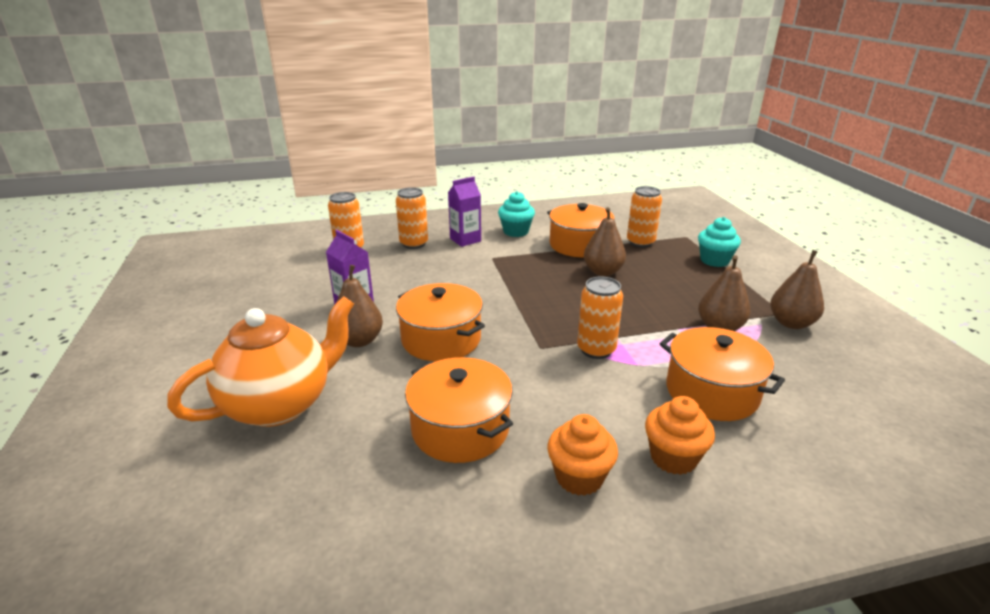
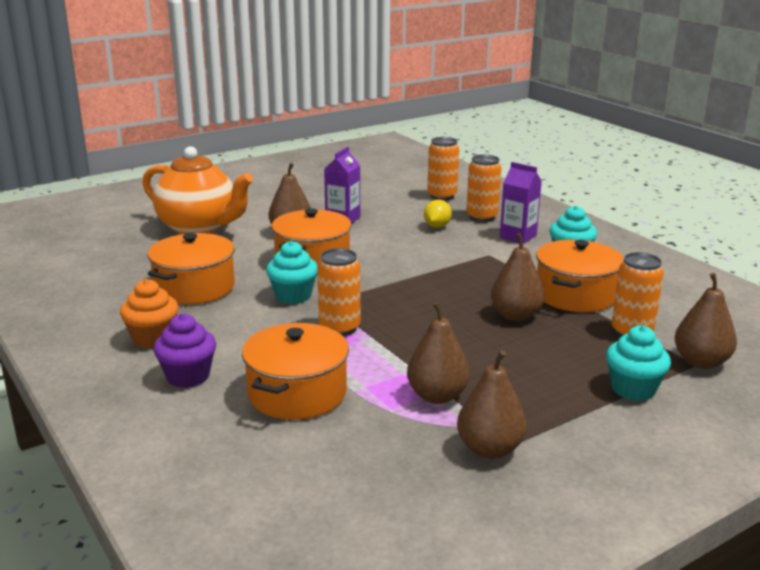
camera: 70 degrees right, 5 degrees down
(416, 265) = (437, 226): none -> yellow lemon
(518, 364) = (293, 296): none -> turquoise cupcake
(673, 458) = (188, 376): orange cupcake -> purple cupcake
(683, 234) = (701, 362): none -> brown pear

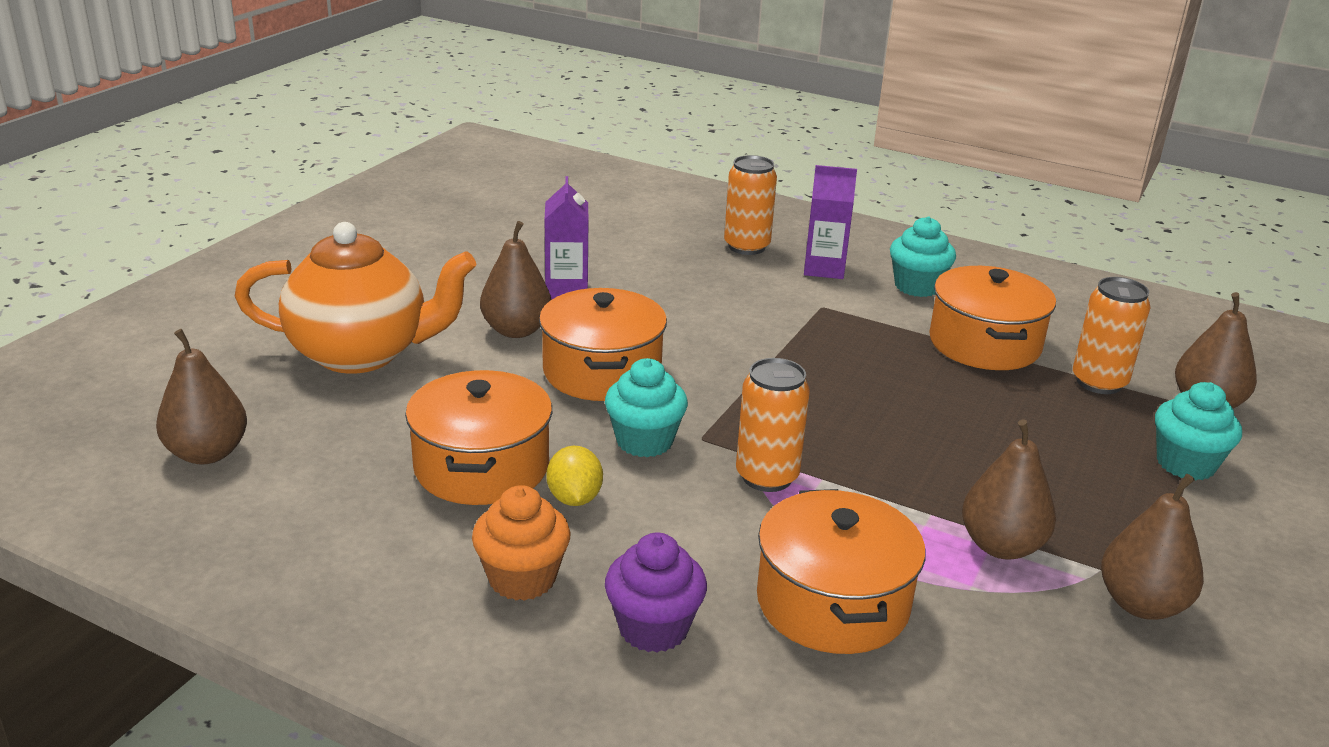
camera: 30 degrees left, 5 degrees up
(437, 226) = (707, 275): yellow lemon -> yellow lemon (574, 498)
(442, 196) = (658, 222): orange can -> none
(515, 316) = (954, 394): brown pear -> brown pear (207, 453)

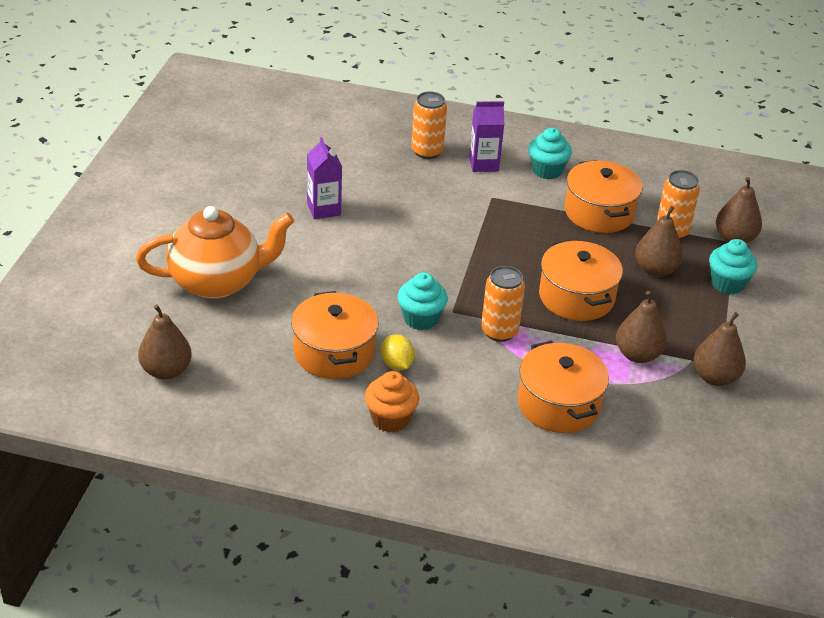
camera: 15 degrees left, 10 degrees up
(516, 330) = (306, 247): brown pear -> brown pear (655, 270)
(602, 371) = (374, 272): orange pot -> orange pot (576, 297)
(653, 628) = (471, 435): purple cupcake -> none

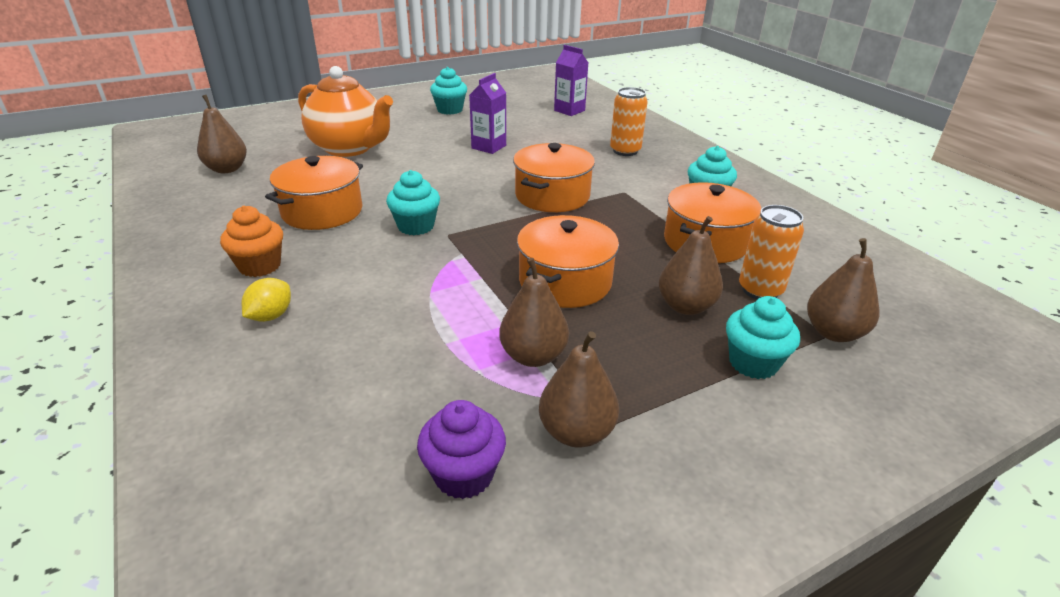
camera: 50 degrees right, 5 degrees down
(205, 183) = (450, 110): none -> turquoise cupcake
(397, 364) = (340, 240): yellow lemon -> yellow lemon (271, 316)
(483, 164) = (657, 173): purple carton -> purple carton (569, 110)
(499, 331) = (452, 265): orange can -> none
(558, 404) = (384, 342): orange pot -> orange pot (552, 196)
(706, 432) = (464, 475): none -> purple cupcake

